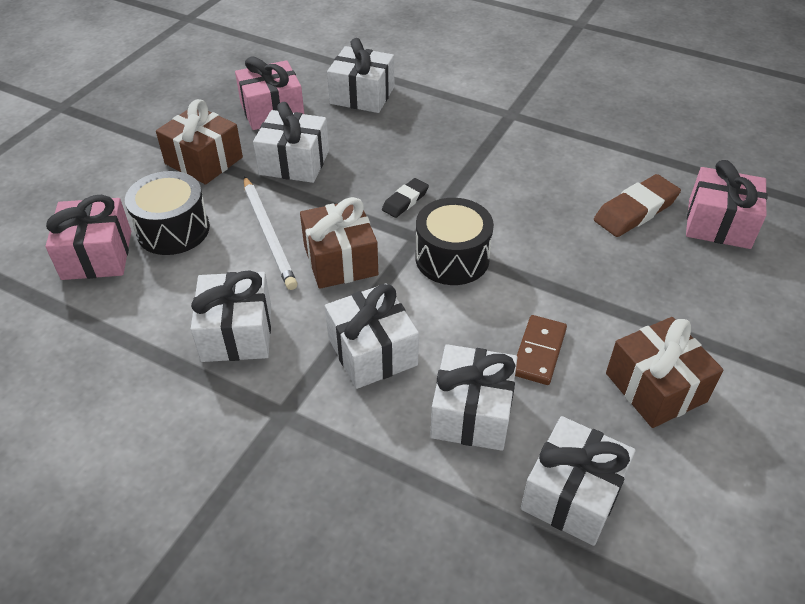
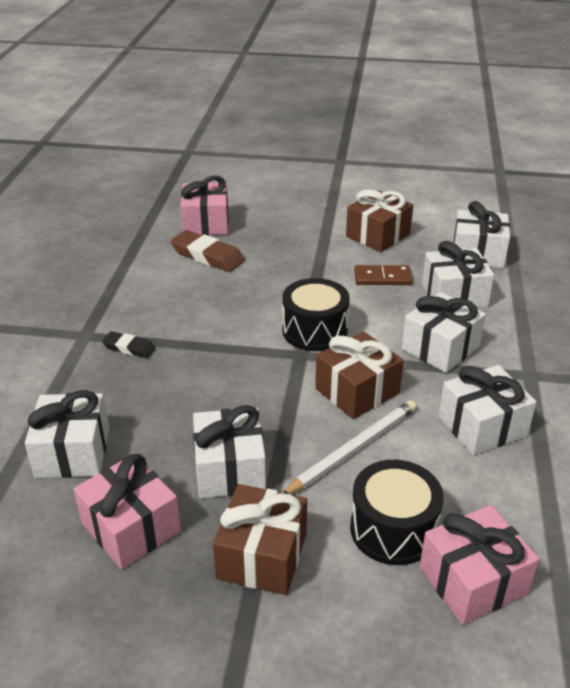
camera: 110 degrees left, 10 degrees down
(405, 201) = (255, 372): black eraser -> black eraser (129, 348)

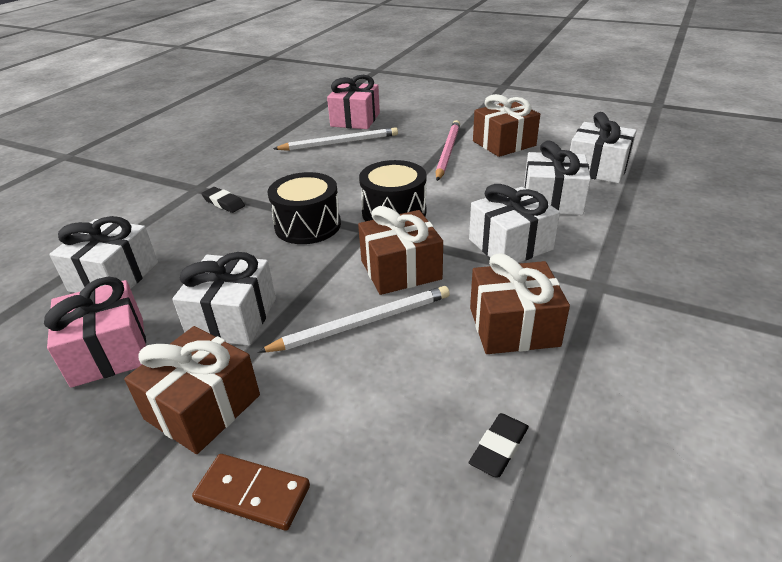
camera: 20 degrees right, 0 degrees up
(207, 256) = (339, 143): brown eraser -> white pencil
(328, 252) = (447, 152): none -> pink pencil
(382, 278) = (487, 177): brown domino -> brown domino (252, 494)
(393, 529) = (352, 412): black drum -> black drum (308, 225)
(472, 580) = (406, 494): pink gift -> none
(482, 426) = (513, 326): white gift -> brown gift
(521, 529) = (499, 448): none -> black eraser

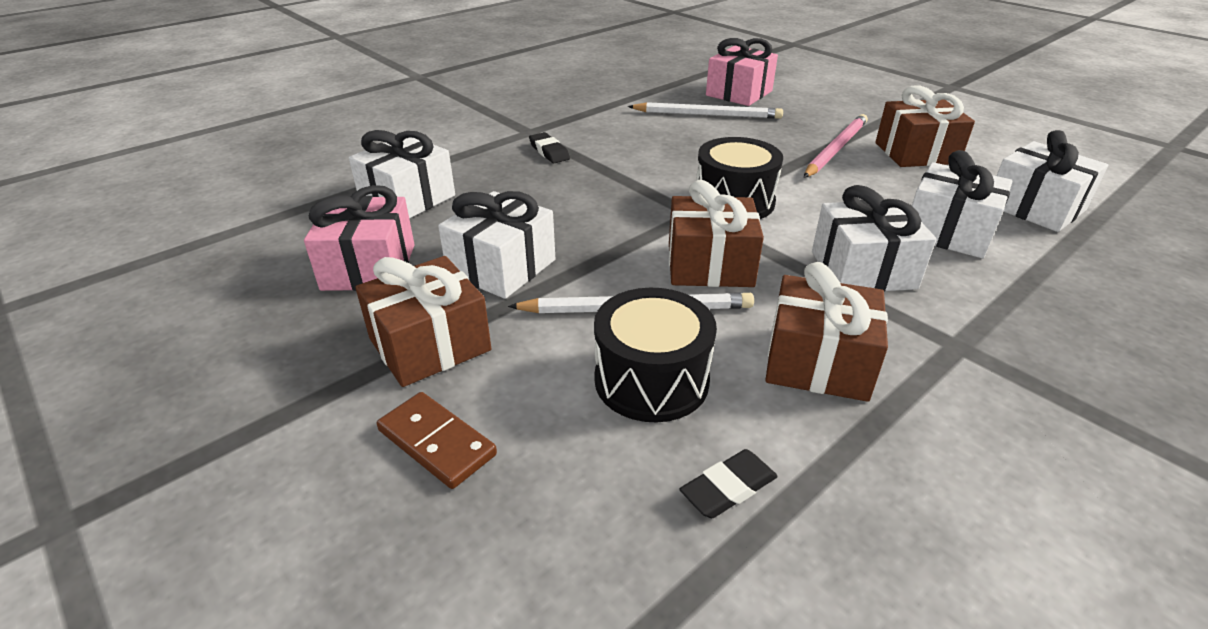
camera: 20 degrees right, 0 degrees up
(308, 225) = (627, 194): black drum -> black drum (651, 380)

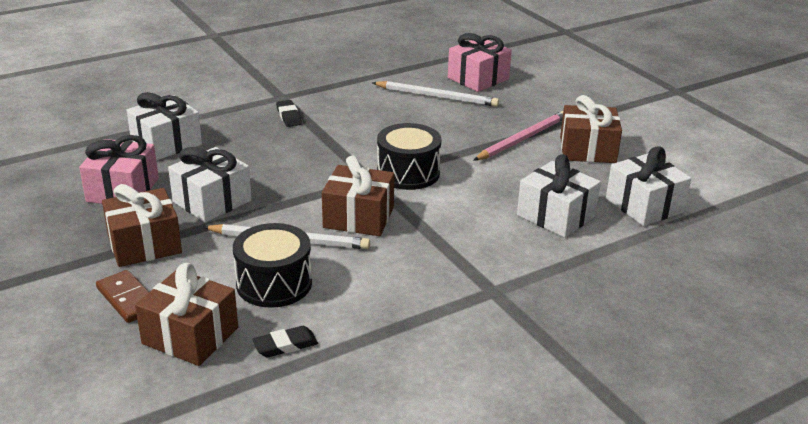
camera: 10 degrees right, 5 degrees down
(818, 362) = (389, 288): brown gift -> brown gift (190, 336)
(863, 270) = (467, 234): white gift -> none

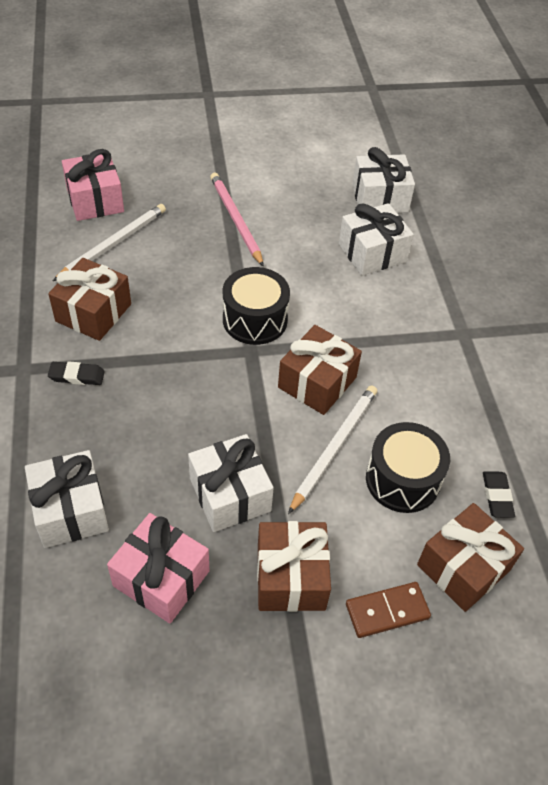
camera: 70 degrees left, 20 degrees up
(587, 150) = (278, 189): brown gift -> brown gift (93, 312)

